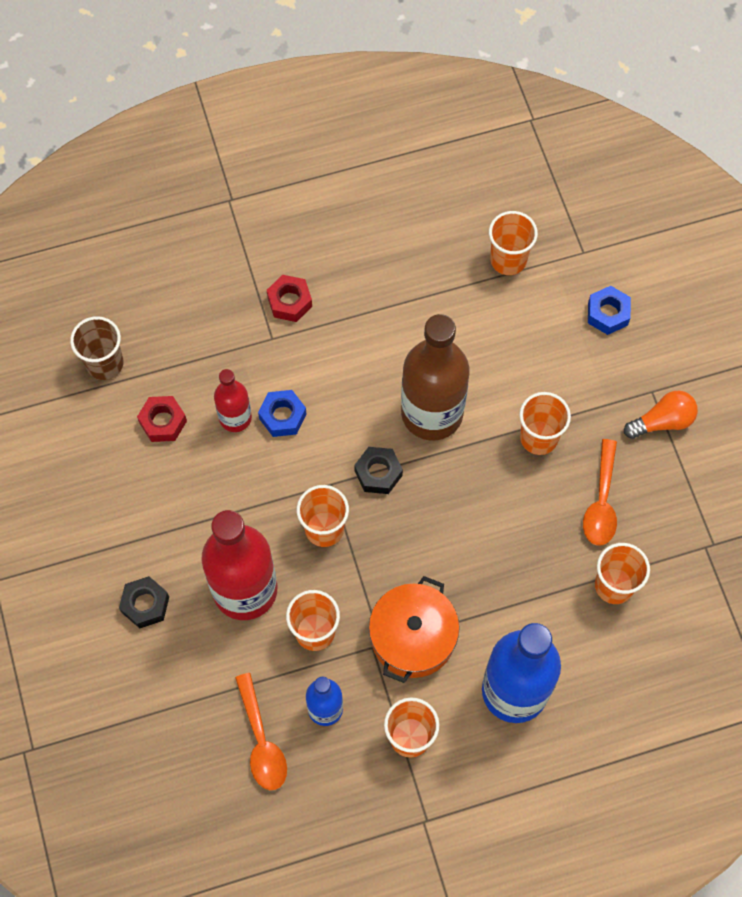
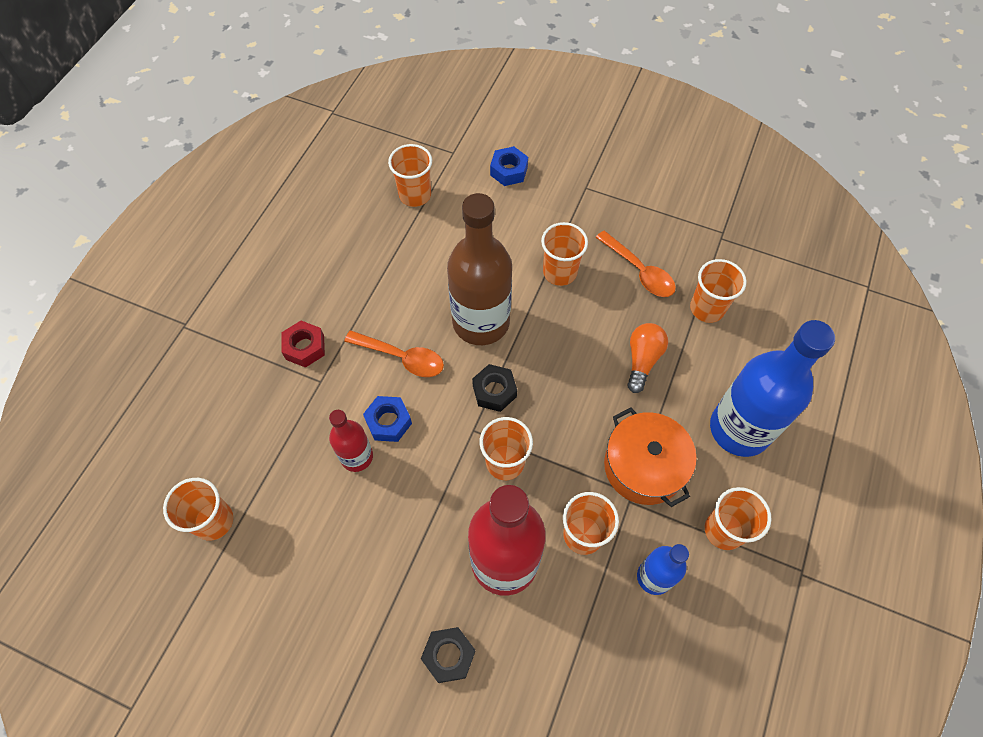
camera: 50 degrees left, 5 degrees down
(105, 363) = (213, 521): brown cup -> orange cup
(163, 422) = (307, 514): red nut -> none
(261, 741) = (644, 651): orange spoon -> orange spoon (402, 358)
(662, 421) = (612, 197): orange light bulb -> orange light bulb (642, 360)

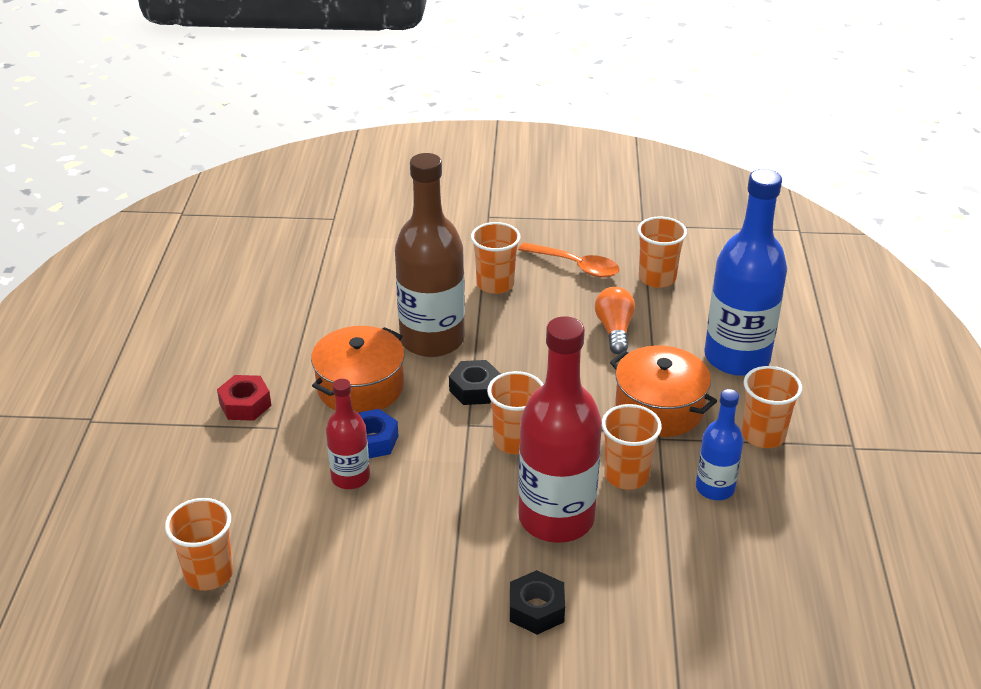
camera: 20 degrees left, 25 degrees down
(402, 358) = (360, 387): orange spoon -> orange pot
(415, 195) = (308, 258): orange cup -> none
(509, 171) = (401, 220): blue nut -> none

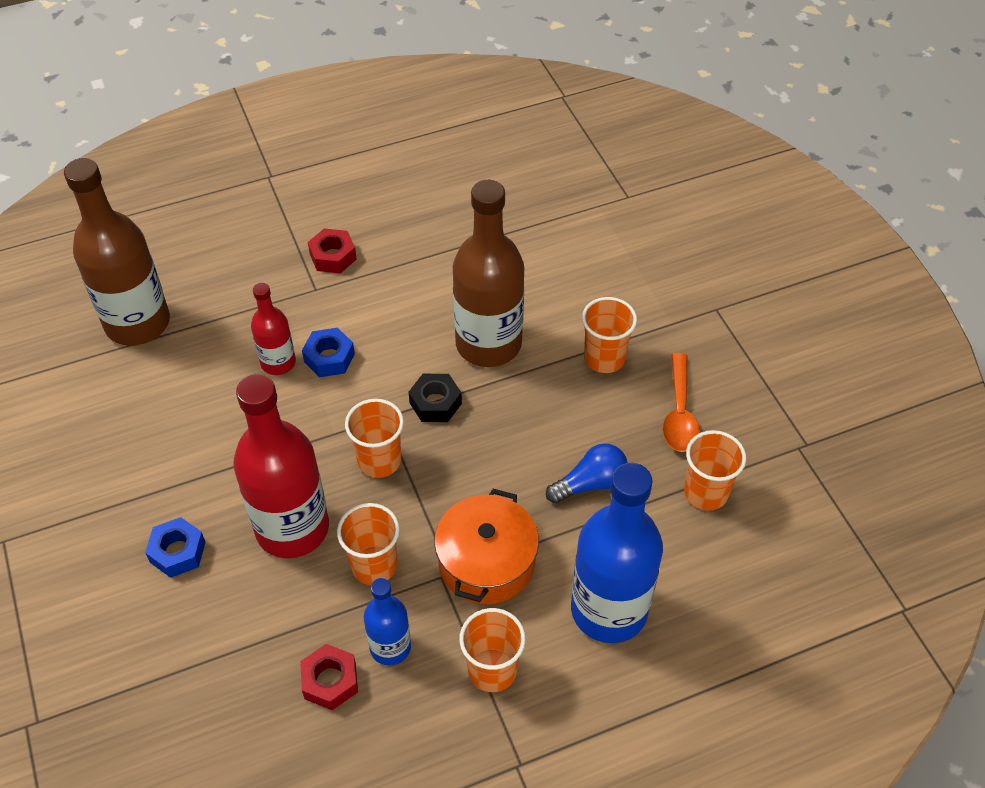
camera: 65 degrees right, 15 degrees up
(209, 573) = (137, 323): orange cup -> brown bottle
(360, 387) = (394, 321): orange pot -> none
(536, 609) = (177, 552): black nut -> blue nut
(614, 330) = (590, 483): orange light bulb -> blue light bulb
(732, 535) = (330, 681): none -> red nut

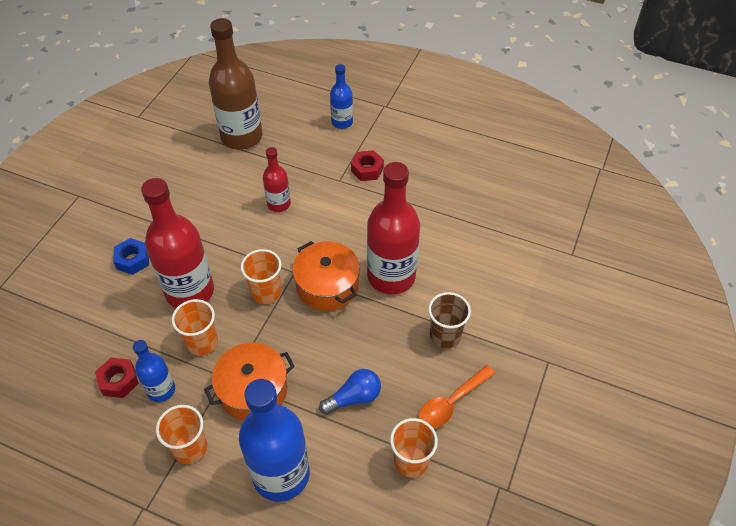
camera: 45 degrees right, 0 degrees up
(241, 226) = (342, 122): none -> blue bottle
(329, 358) = (304, 220): blue nut -> none
(435, 403) = (327, 285): black nut -> orange pot
(488, 344) = (391, 276): brown bottle -> red bottle
(590, 483) = (354, 397): blue light bulb -> blue light bulb turned 45 degrees counterclockwise
(604, 358) = (445, 335): orange cup -> brown cup

